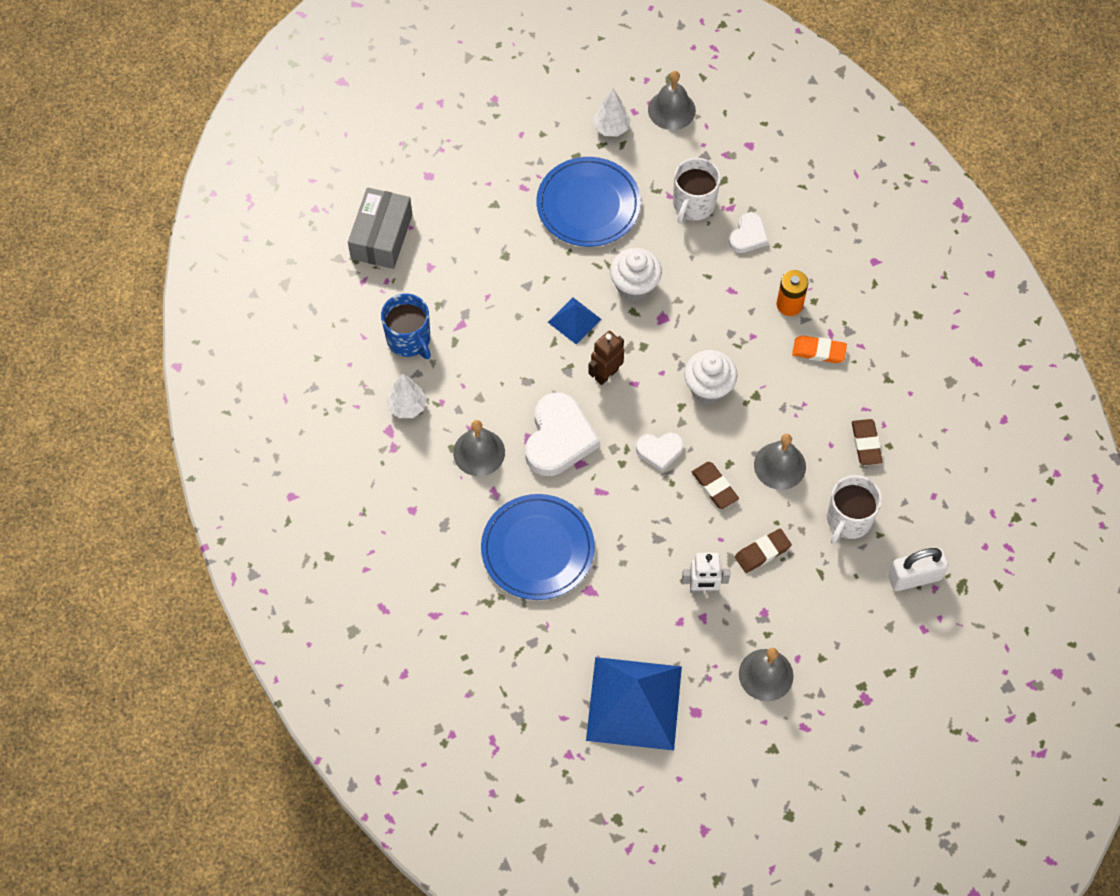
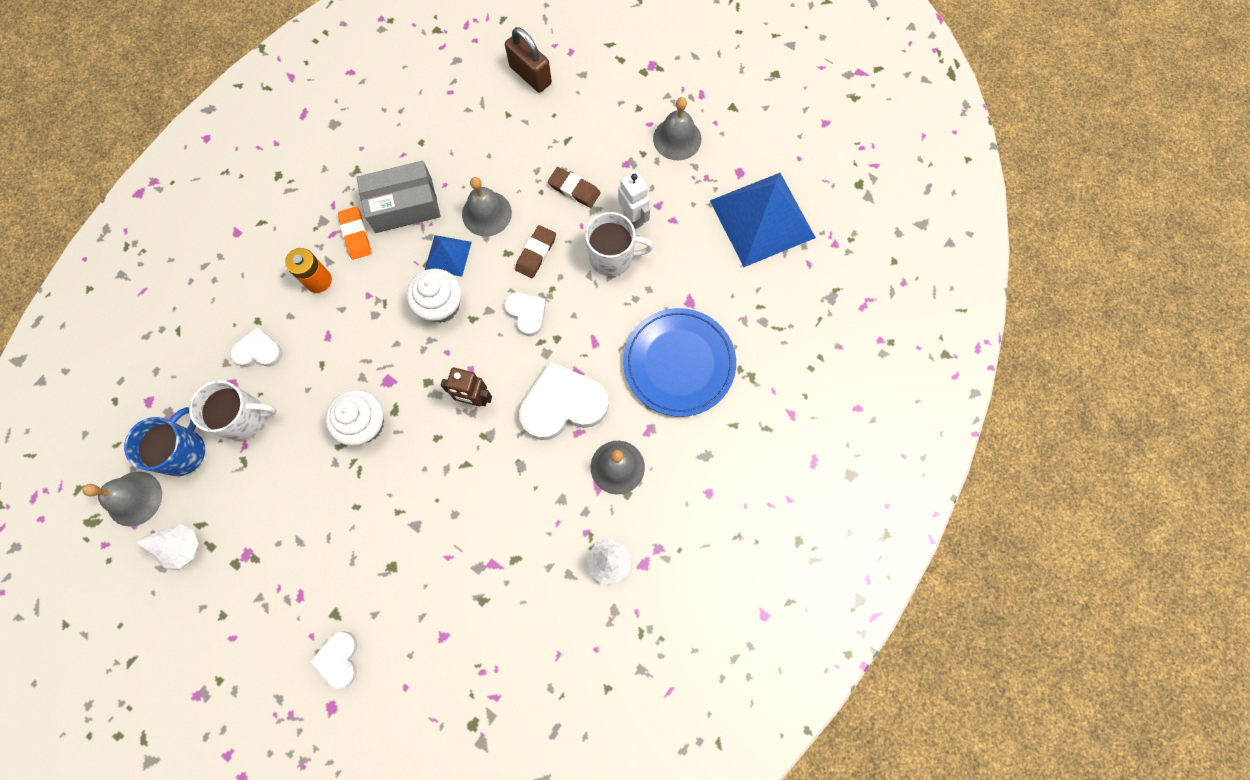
camera: 120 degrees left, 10 degrees up
(381, 236) = (432, 712): grey box -> grey box (404, 205)
(409, 339) = (536, 605): blue mug -> blue mug (184, 451)
(459, 194) = (339, 659): none -> white heart
(574, 320) = (432, 458): blue pyramid -> blue pyramid (448, 255)
(588, 205) = (291, 518): blue plate -> none
(848, 520) = (507, 141): white mug -> white mug (613, 256)
(866, 444) = (429, 159): brown eraser -> none
(914, 577) = (530, 75): white padlock -> brown padlock

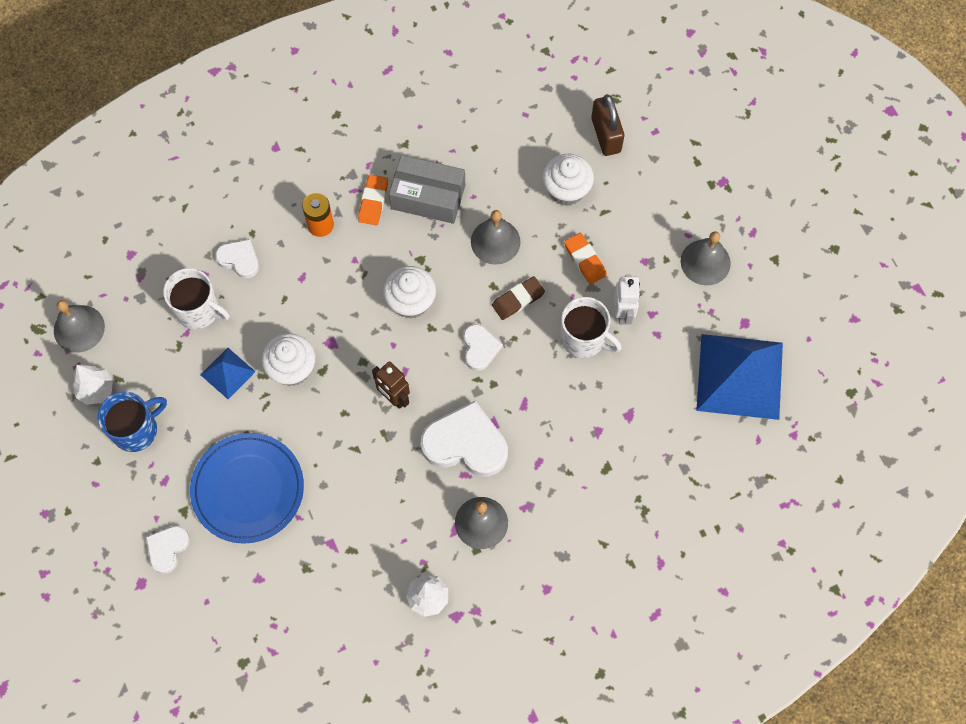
camera: 30 degrees right, 5 degrees down
(184, 451) = (137, 311): blue mug -> blue mug (136, 429)
(448, 255) = (441, 261): blue pyramid -> blue pyramid (227, 373)
(523, 138) = (566, 190): none -> white cupcake
(574, 189) = (585, 260): brown eraser -> orange eraser
(679, 363) = (587, 464): blue plate -> blue plate (248, 489)

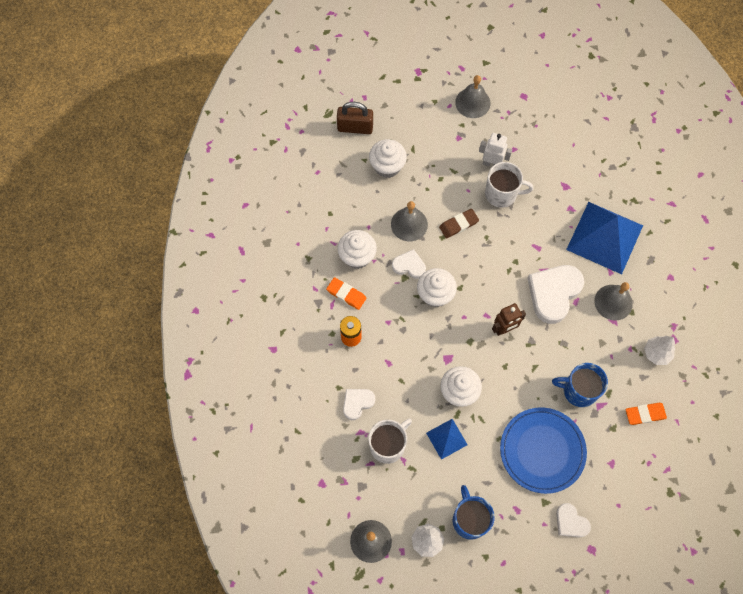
camera: 70 degrees left, 0 degrees up
(342, 511) = (578, 390): none -> blue mug
(428, 197) = (357, 256): grey box -> white cupcake
(480, 348) = (486, 261): white heart -> white heart (409, 266)
(518, 299) = (458, 224): brown eraser -> brown eraser turned 75 degrees clockwise
(584, 338) = (502, 194): white mug -> white mug turned 45 degrees clockwise
(585, 260) = (444, 173): orange eraser -> orange eraser (645, 414)
(739, 376) = (559, 112): blue pyramid -> blue pyramid (604, 237)

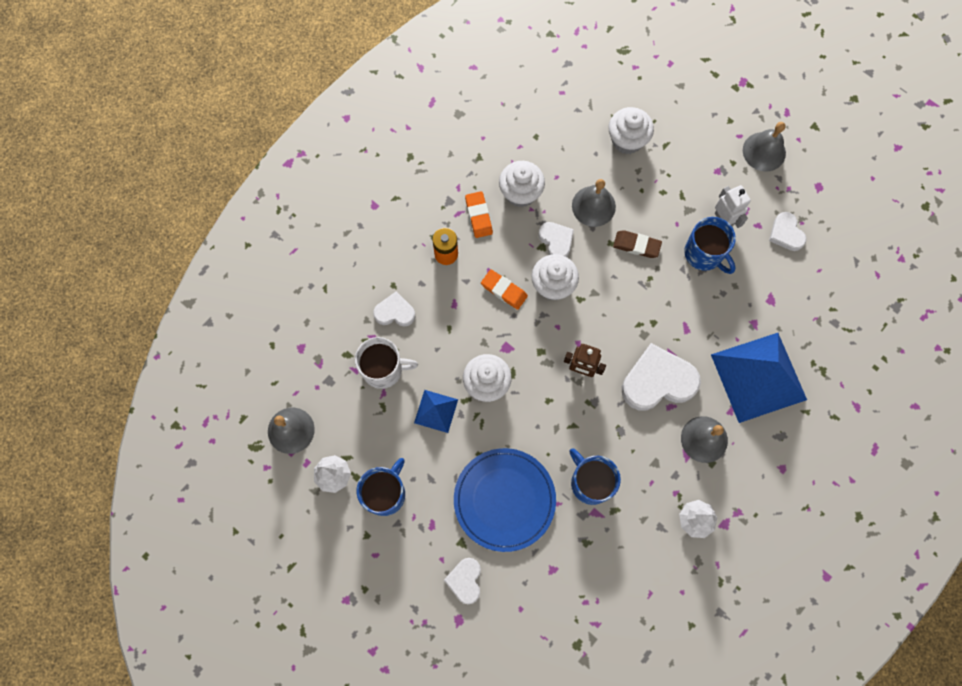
camera: 45 degrees right, 5 degrees up
(355, 127) = (634, 82): brown padlock -> none
(502, 194) = (704, 254): white mug -> blue mug
(534, 140) = (786, 233): none -> white heart
(645, 414) = (627, 559): orange eraser -> orange eraser (504, 290)

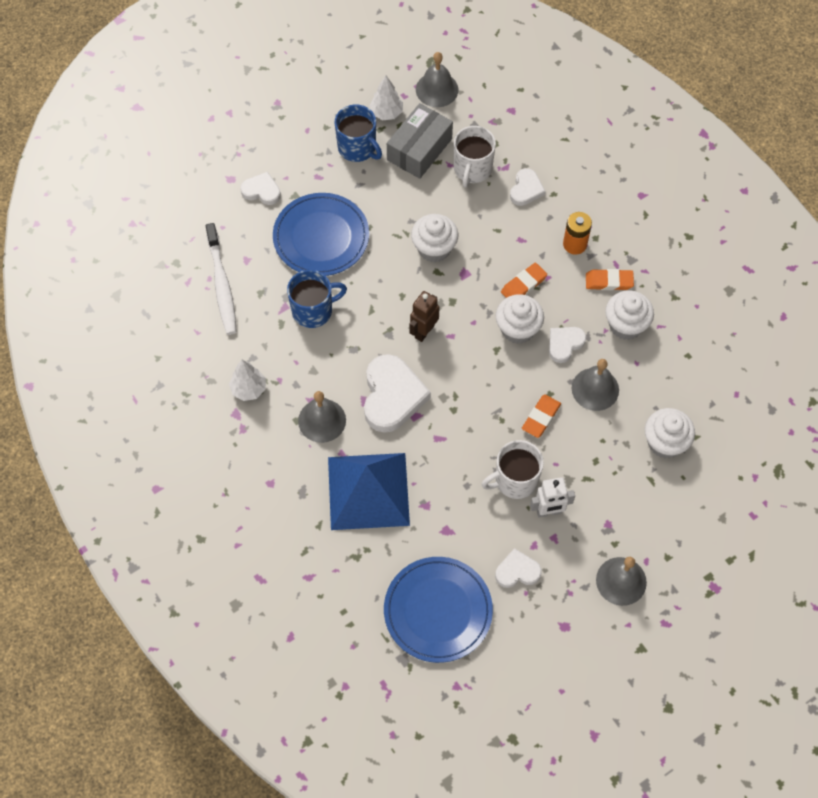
camera: 105 degrees right, 10 degrees down
(372, 428) = (419, 149): none -> grey box
(436, 411) = (420, 202): blue pyramid -> none
(556, 241) = (564, 344): white heart -> white heart turned 150 degrees clockwise
(589, 586) = (222, 284): none -> white toothbrush
(636, 245) = (541, 417): brown eraser -> orange eraser
(704, 254) = (515, 480): blue mug -> white mug
(844, 289) = (438, 611): none -> blue plate

